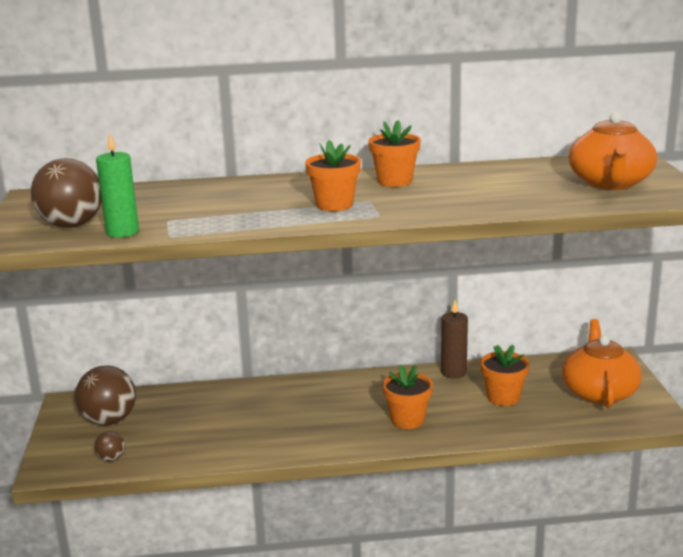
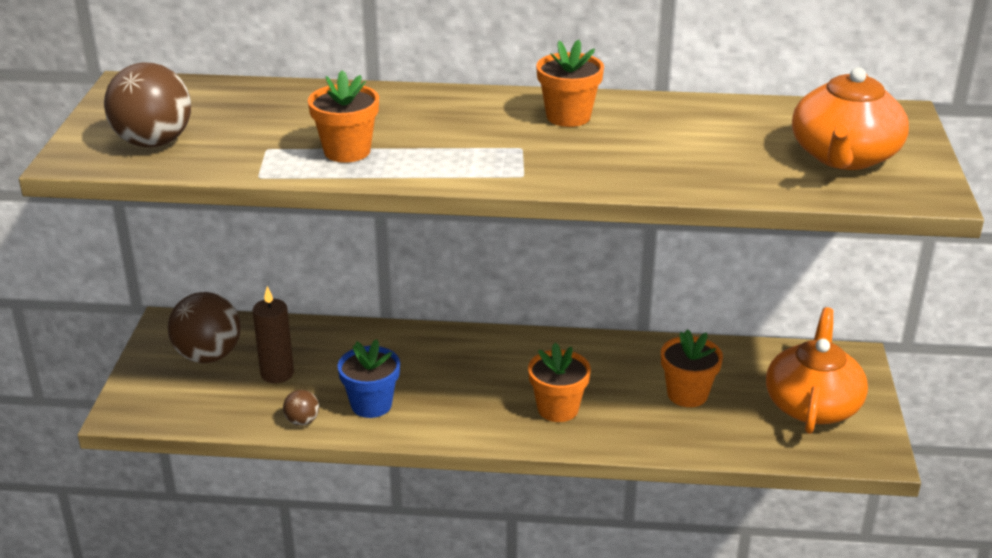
camera: 10 degrees right, 10 degrees up
(111, 458) = (197, 409): brown ball -> brown ball (302, 421)
(122, 232) = (207, 162): green candle -> none
(257, 436) = (371, 405): none -> blue flower pot
(334, 205) = (475, 149): orange flower pot -> orange flower pot (347, 151)
(453, 372) = (638, 348): brown candle -> brown candle (277, 373)

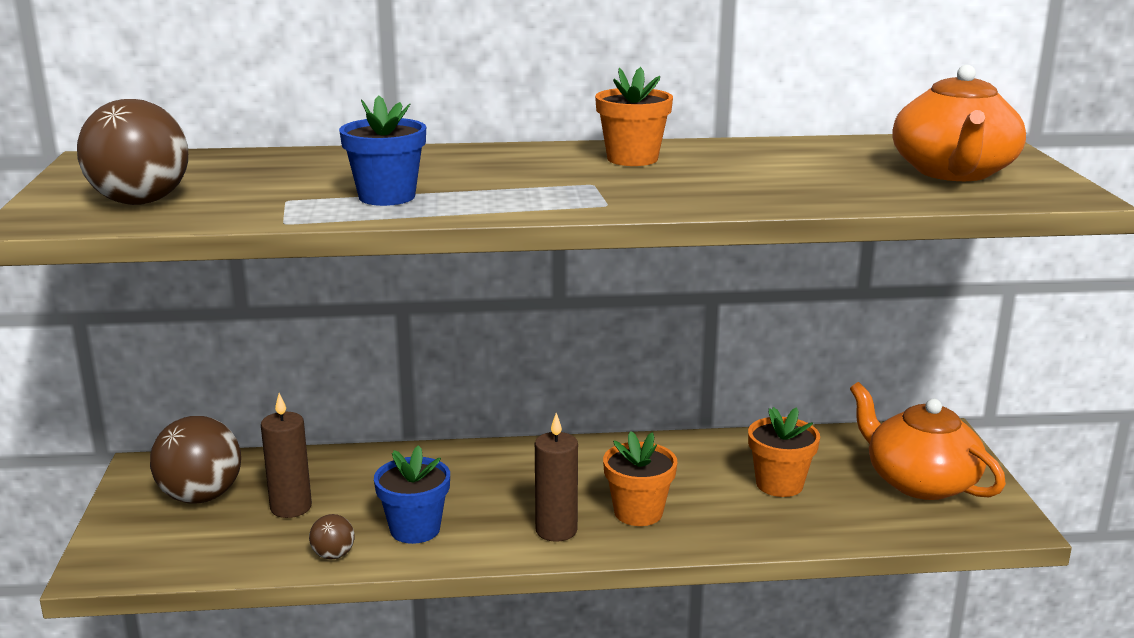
camera: 10 degrees left, 10 degrees down
(347, 151) = (387, 197): orange flower pot -> blue flower pot
(485, 418) = (556, 530): none -> brown candle
(812, 405) = (919, 482): orange teapot -> orange teapot turned 45 degrees counterclockwise

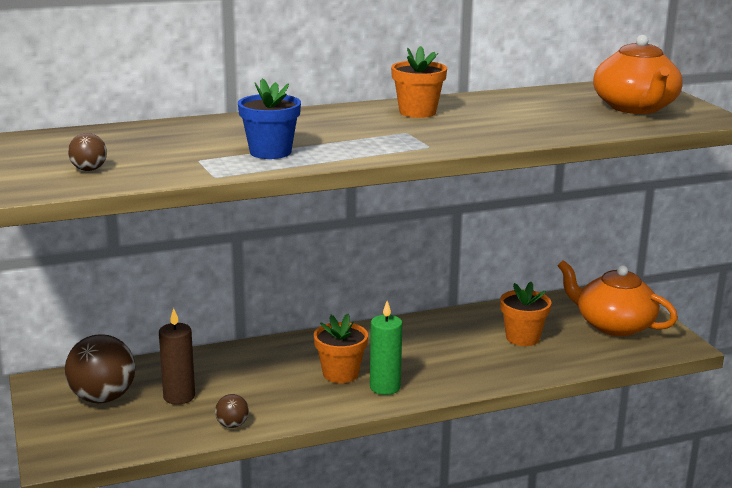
camera: 15 degrees left, 0 degrees up
(140, 202) = (89, 169): brown ball -> brown ball, size x0.47
(415, 529) = (282, 399): blue flower pot -> none
(556, 530) = (385, 387): brown candle -> green candle
(638, 512) = (436, 368): orange flower pot -> orange flower pot (340, 374)

